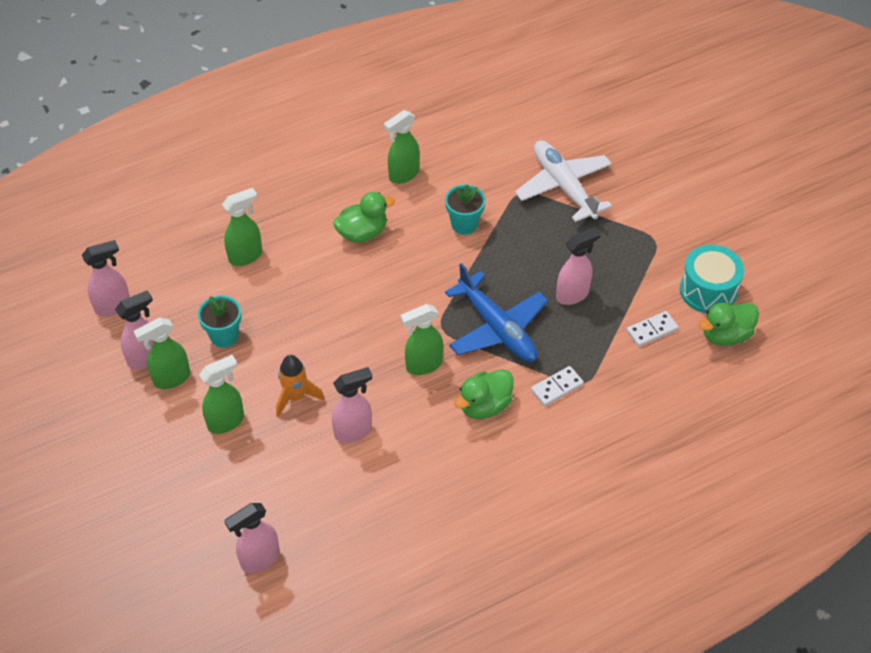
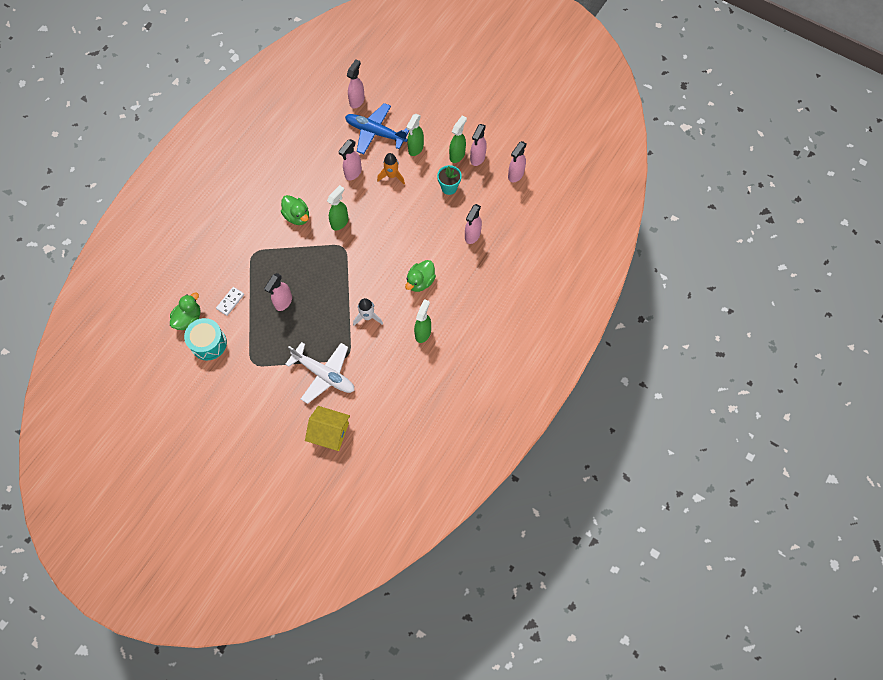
camera: 150 degrees right, 15 degrees up
(246, 256) = (472, 236): green spray bottle -> pink spray bottle
(464, 224) = (367, 317): turquoise flower pot -> white rocket
(484, 406) = (297, 216): green duck -> green duck turned 120 degrees clockwise
(497, 328) = (313, 261): blue plane -> blue plane (375, 132)
(557, 387) = (266, 244): white domino -> none
(592, 126) = (329, 432): none -> yellow house

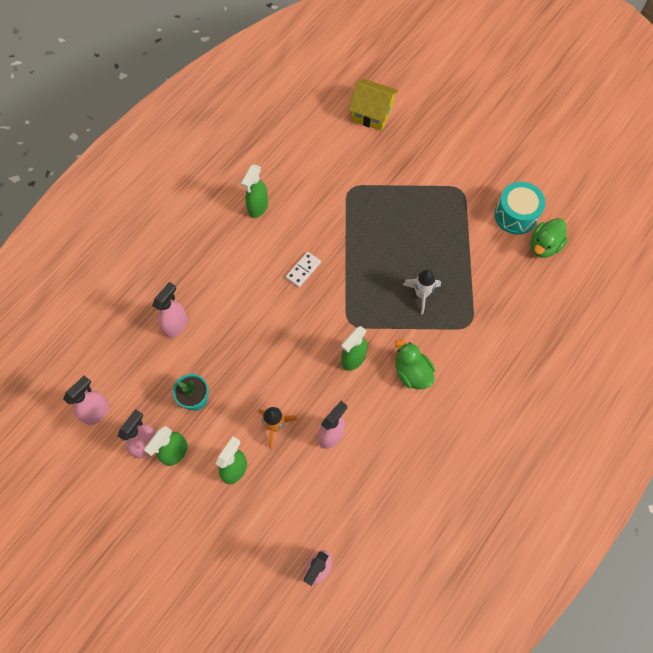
camera: 175 degrees left, 0 degrees up
(230, 302) = (494, 263): white domino -> white domino (303, 270)
(283, 302) = (427, 257): pink spray bottle -> none
(324, 374) = (377, 171): white plane -> none
(367, 317) = (323, 231): white rocket -> white rocket (421, 294)
(375, 132) = (293, 504): blue plane -> none
(420, 281) = (253, 269): green duck -> none

